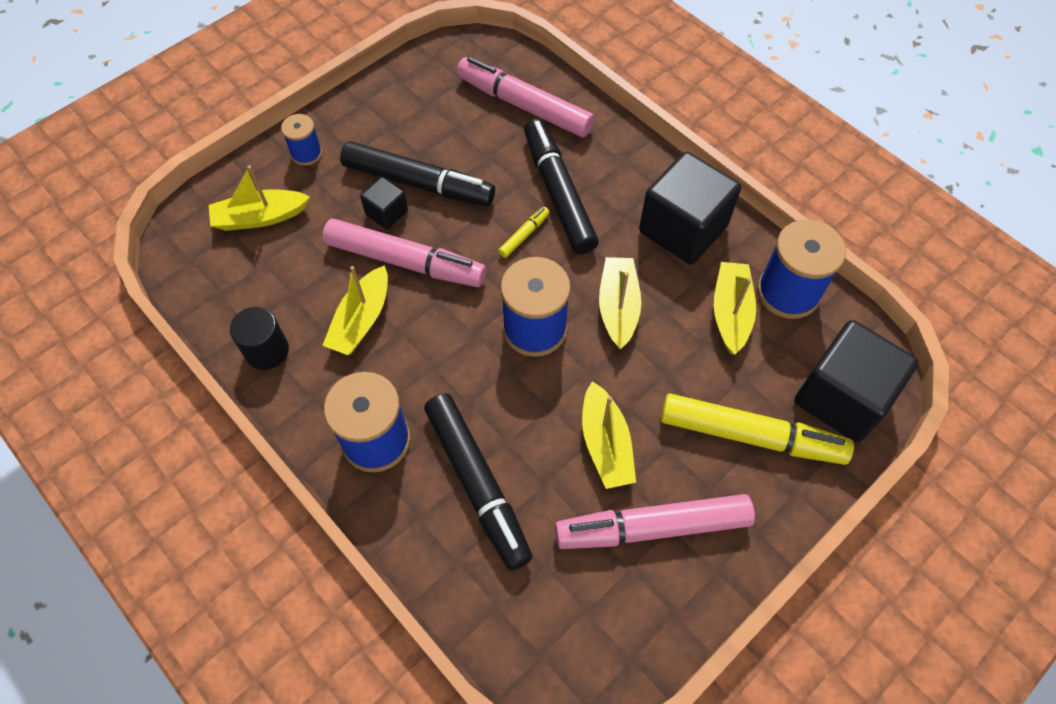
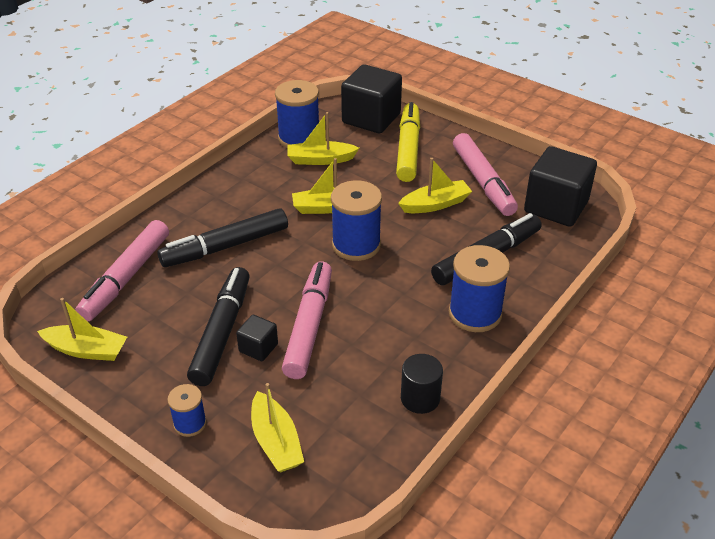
camera: 100 degrees left, 20 degrees down
(361, 320) = (373, 343): yellow boat -> yellow boat (87, 350)
(524, 235) = (271, 261): yellow marker -> none
(683, 229) = (253, 183): black cube -> black cube (556, 207)

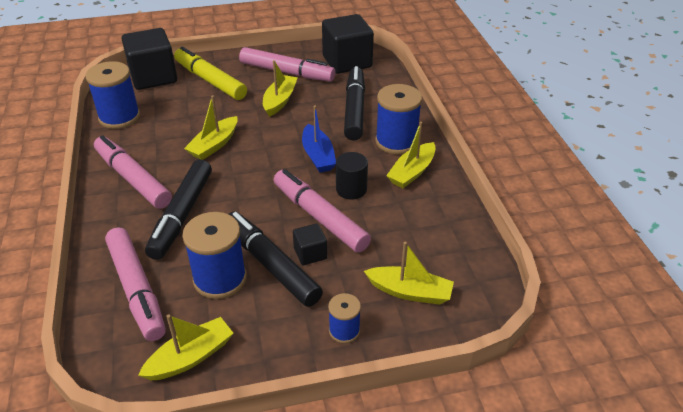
camera: 50 degrees left, 0 degrees up
(237, 195) = (133, 179): none -> pink marker
(320, 160) = (159, 121): yellow boat -> yellow boat (412, 172)
(356, 245) = (270, 153): blue spool -> blue spool (220, 279)
(389, 275) = (318, 156): none -> blue boat
(420, 398) = (441, 204): black cylinder -> black cylinder (351, 189)

